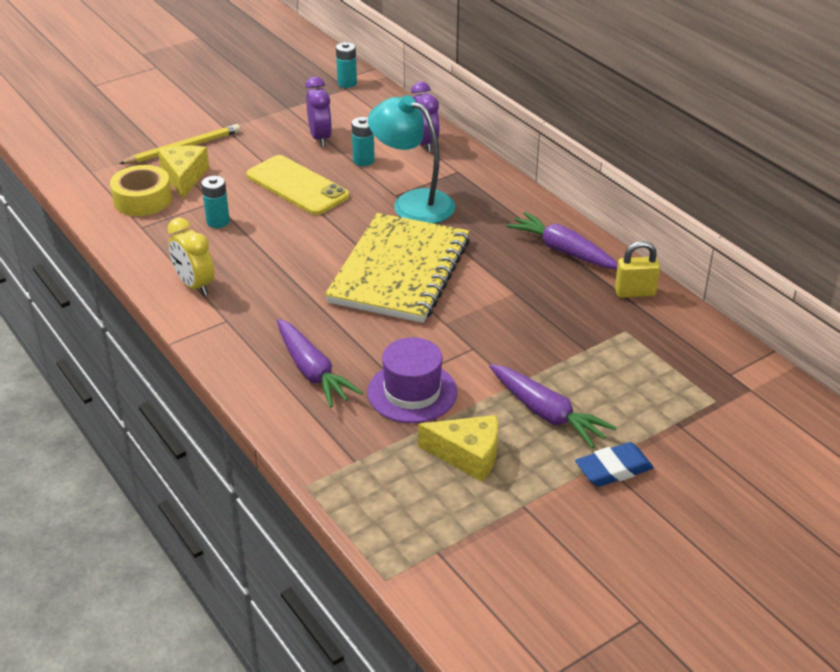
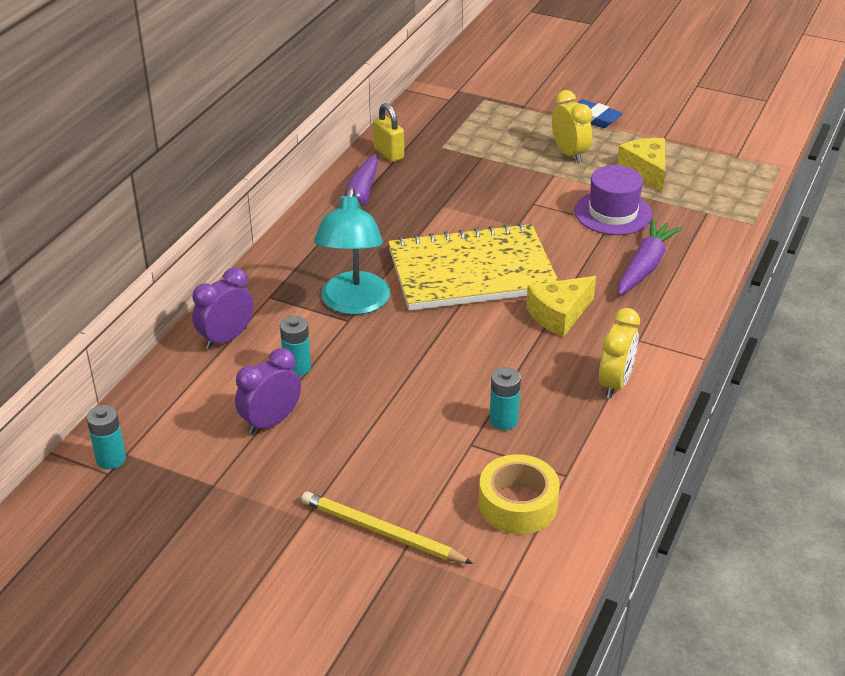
camera: 120 degrees left, 0 degrees up
(184, 177) = (444, 494): yellow cheese -> yellow cheese (559, 315)
(297, 186) = (387, 394): yellow phone -> none
(546, 413) = (569, 154): purple carrot -> yellow clock

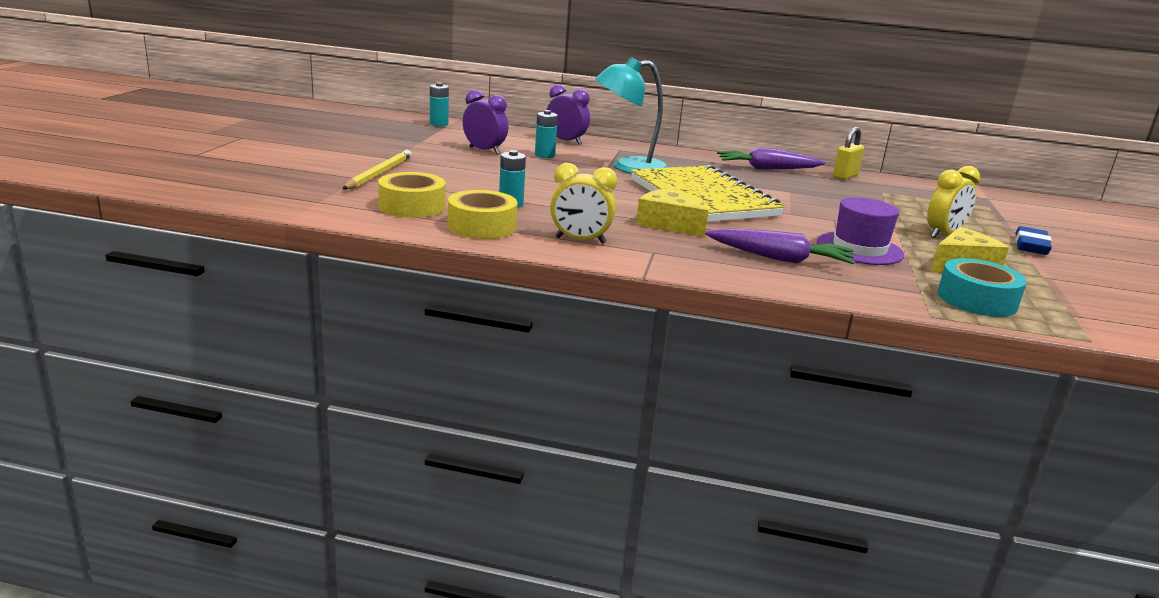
camera: 75 degrees right, 15 degrees down
(581, 451) = (482, 226): none -> yellow tape
(718, 190) = (976, 300): none -> turquoise tape

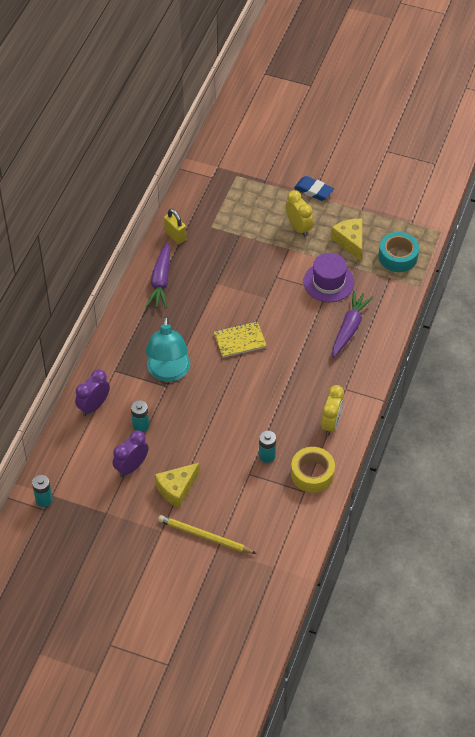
camera: 80 degrees left, 30 degrees up
(412, 206) = (278, 513): yellow tape -> none
(667, 224) = (296, 372): yellow cheese -> yellow cheese (177, 488)
(703, 198) = (240, 340): yellow notebook -> yellow notebook, size x0.48

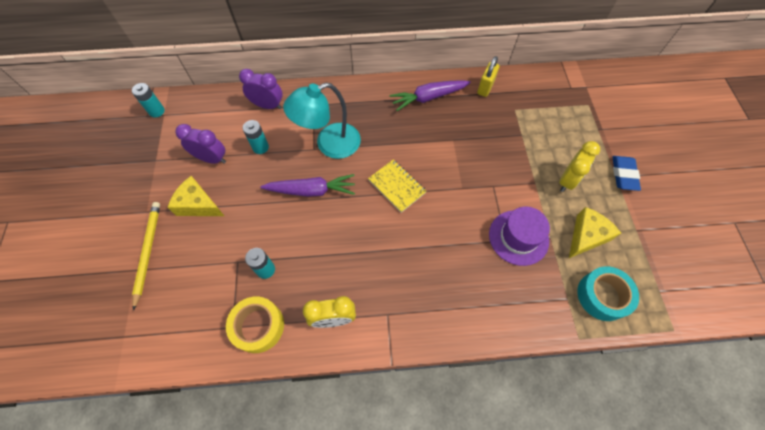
camera: 65 degrees right, 10 degrees up
(349, 328) = (471, 284): purple carrot -> purple carrot (311, 190)

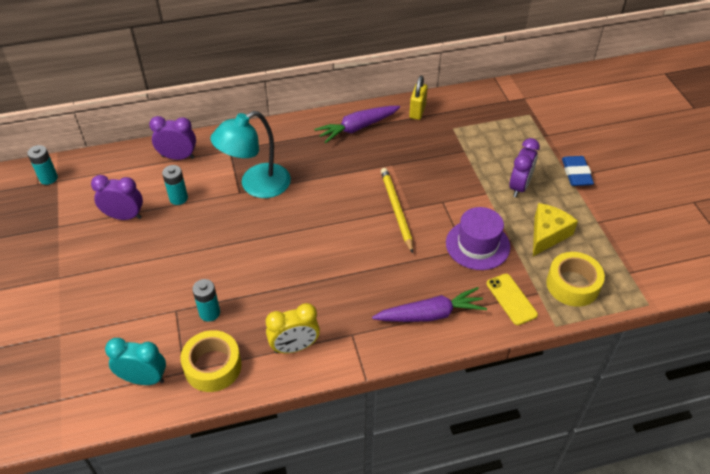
camera: 10 degrees left, 15 degrees down
(148, 252) = (70, 315): yellow pencil -> yellow pencil (396, 210)
(197, 328) = (144, 379): none -> turquoise clock
(198, 204) = (119, 262): yellow cheese -> none
(311, 190) = (245, 232): purple carrot -> purple carrot (430, 314)
(397, 186) = (339, 215): yellow notebook -> none
(541, 302) = (511, 299): none -> yellow phone
(567, 180) = (519, 186): yellow clock -> purple clock
(602, 296) = (572, 285): turquoise tape -> yellow tape

